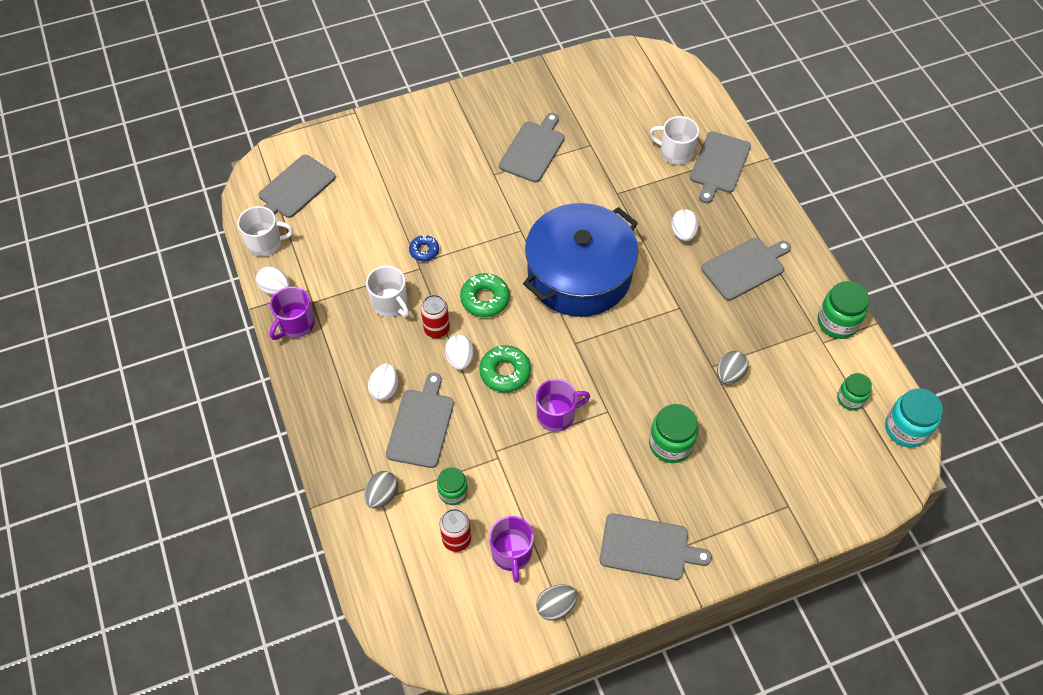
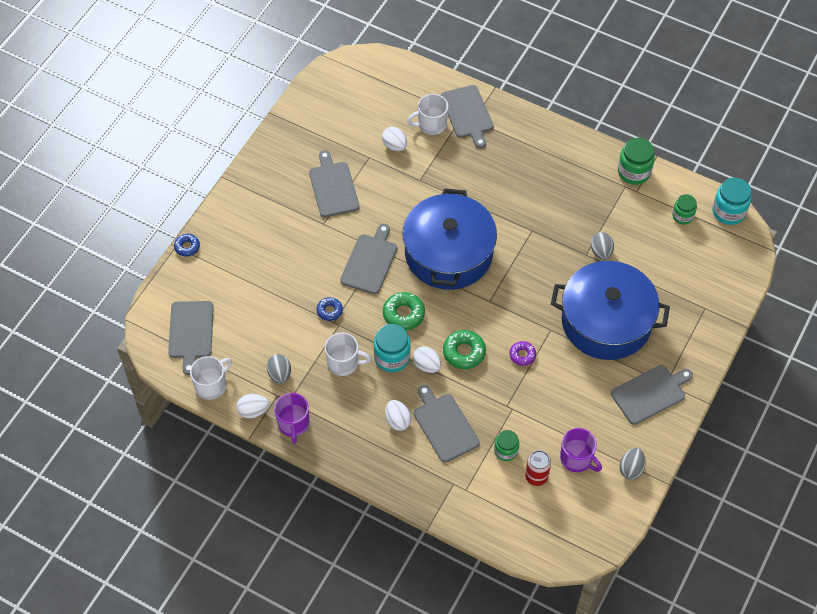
camera: 40 degrees left, 0 degrees up
(363, 118) = (187, 247): none -> blue donut
(382, 495) = (464, 487): grey egg -> grey egg (280, 374)
(436, 329) = (392, 357): red can -> turquoise jar
(557, 415) = (522, 355): purple mug -> purple donut
(670, 444) = (606, 321): green jar -> blue pot
(683, 233) = (488, 178): white egg -> white egg (394, 146)
(745, 267) = (547, 175): grey cutting board -> grey cutting board (369, 262)

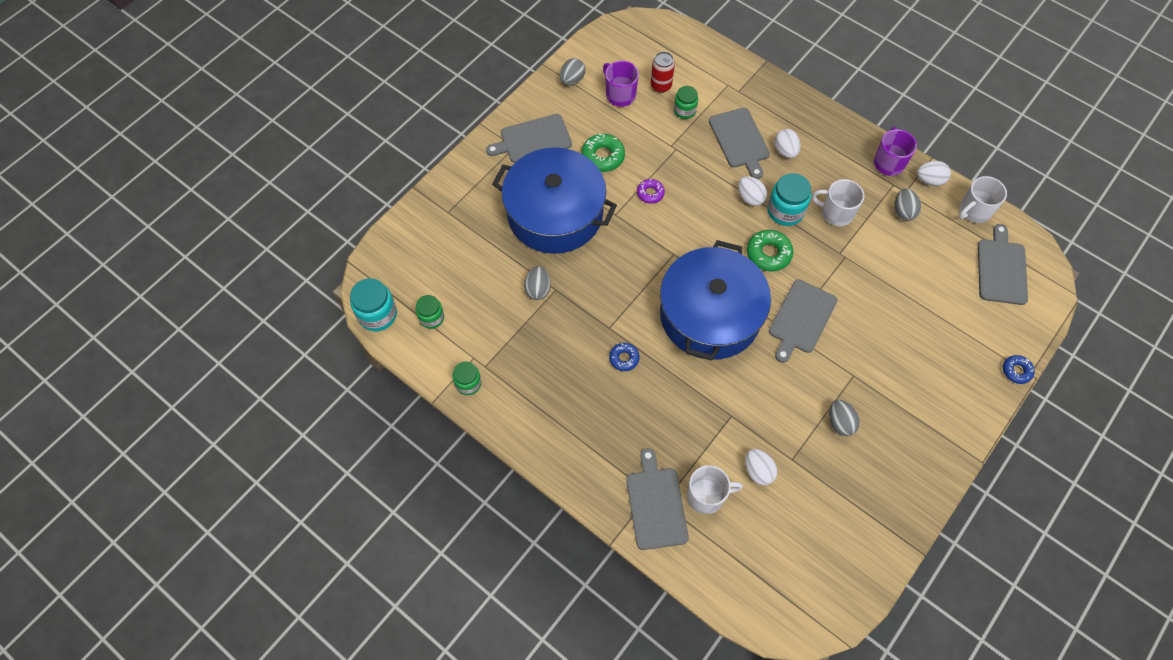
camera: 170 degrees left, 5 degrees up
(329, 311) = (849, 269): blue donut -> blue donut (624, 358)
(333, 187) = (840, 423): grey cutting board -> grey egg
(464, 352) = (710, 205): green donut -> green donut (603, 156)
(634, 172) = (468, 383): green jar -> green jar, size x0.64

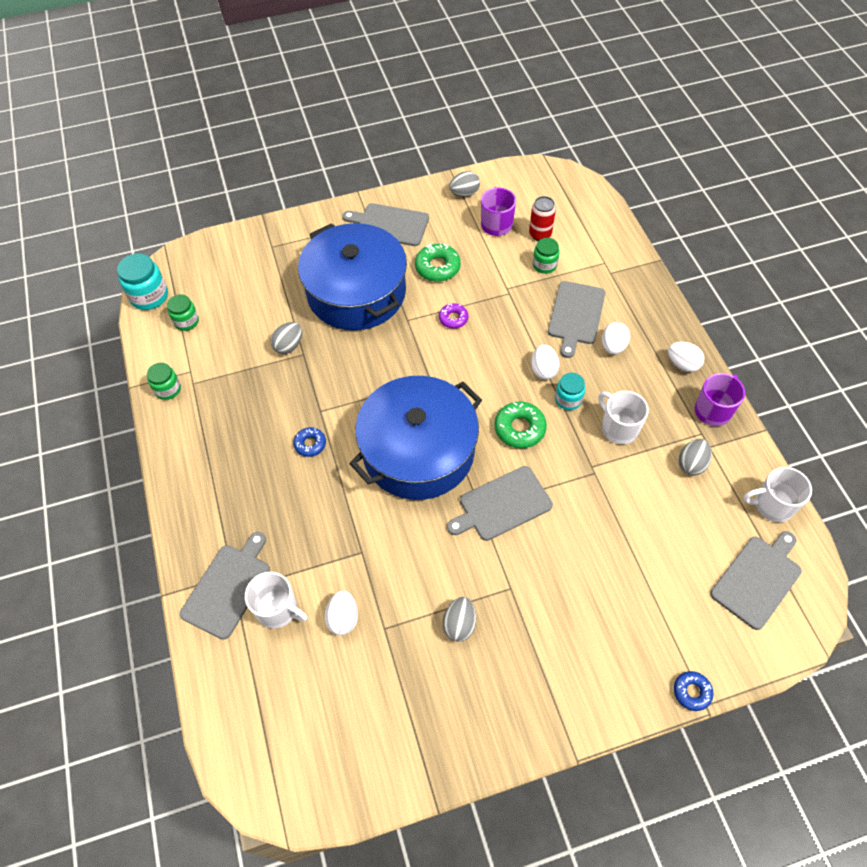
camera: 35 degrees right, 5 degrees down
(785, 211) = (568, 399): turquoise jar -> turquoise jar, size x0.64
(929, 180) = (745, 449): white egg -> white egg (682, 364)

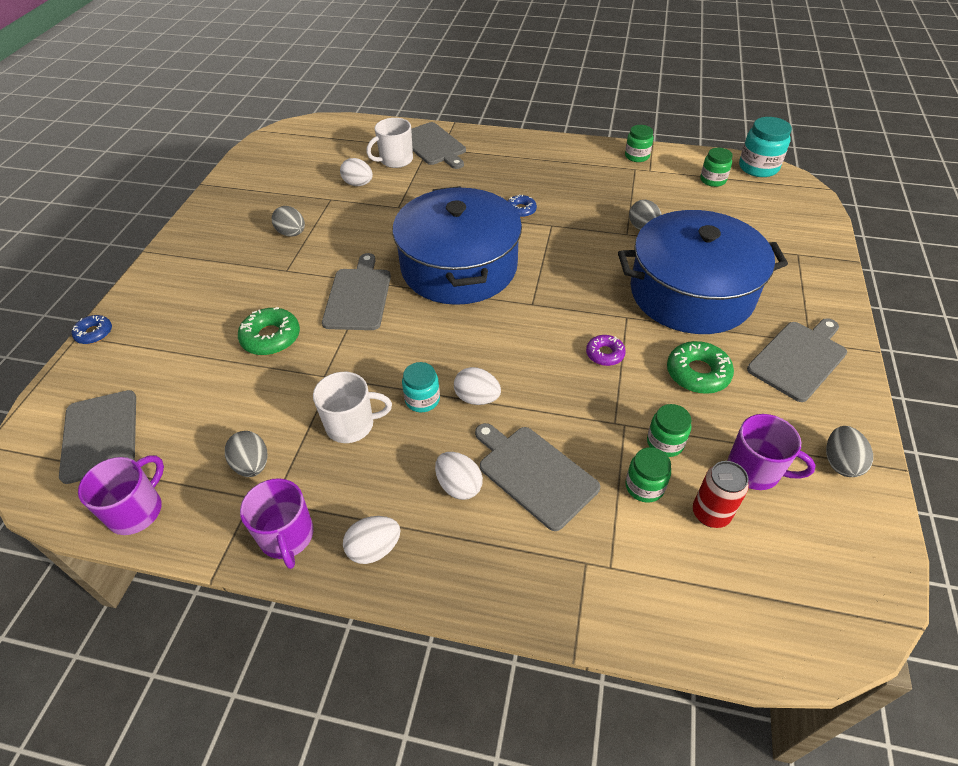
camera: 120 degrees right, 10 degrees down
(506, 266) = (665, 443): none -> green jar
(519, 428) = (422, 343): green donut -> green donut (271, 337)
(772, 505) = (137, 510): white mug -> purple mug

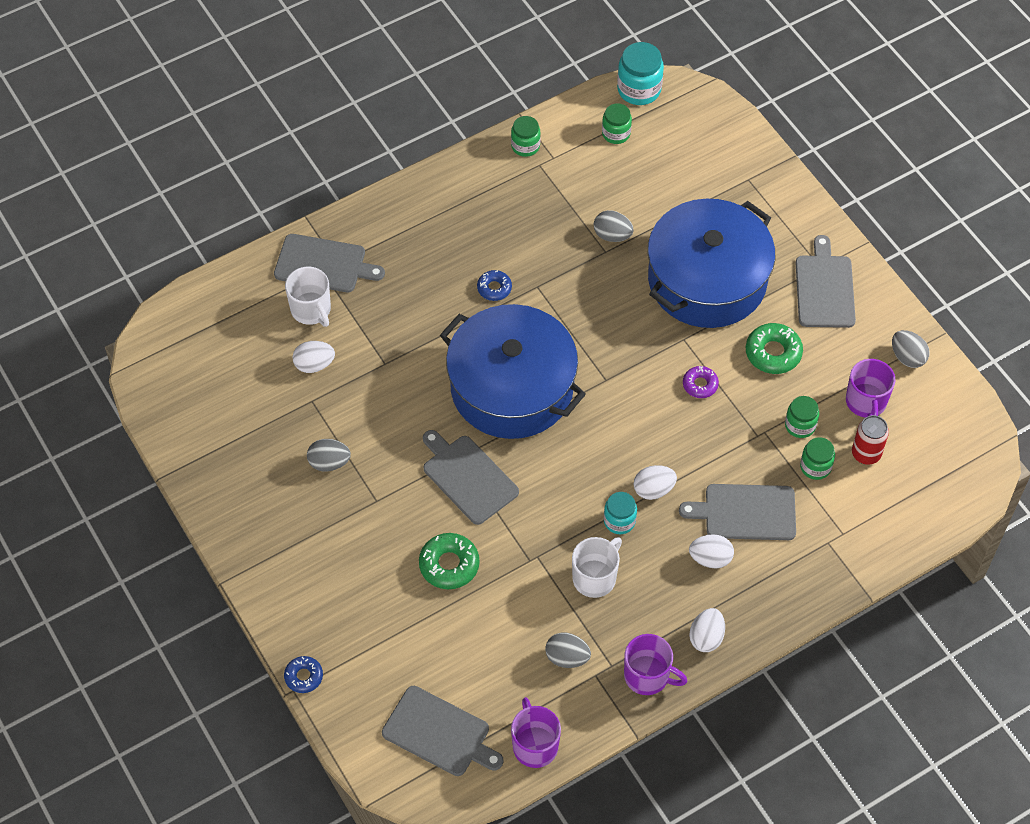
camera: 45 degrees left, 10 degrees up
(395, 160) = (311, 310): white mug -> white mug turned 45 degrees counterclockwise
(755, 470) = (866, 402): purple mug -> purple mug turned 105 degrees clockwise

